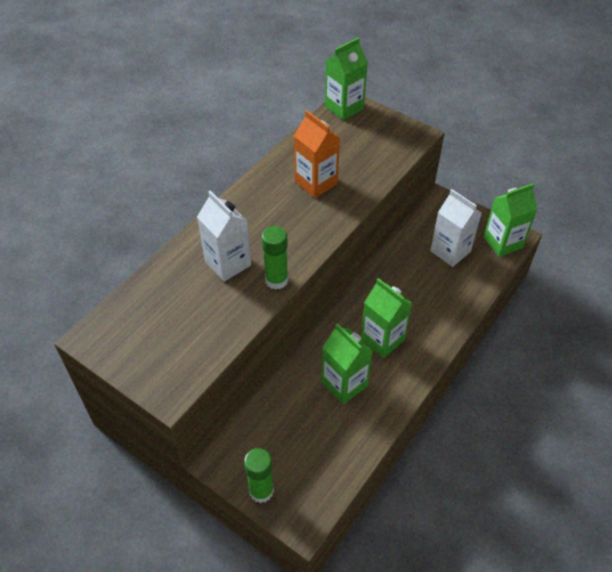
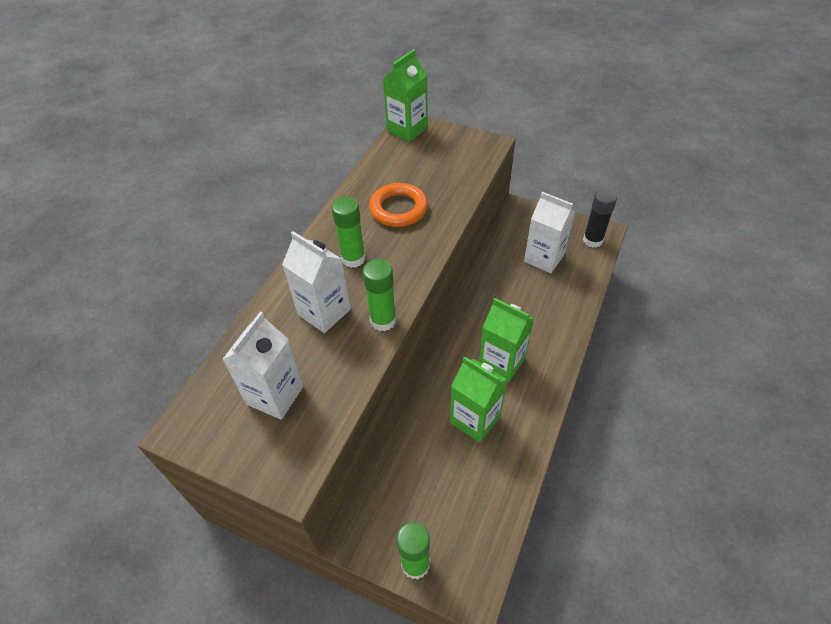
camera: 10 degrees left, 0 degrees up
(171, 325) = (275, 395): none -> white carton
(264, 221) = (353, 258): none -> green glue stick
(316, 183) = (398, 209): orange carton -> orange ring
(503, 242) = (592, 240): green carton -> black glue stick

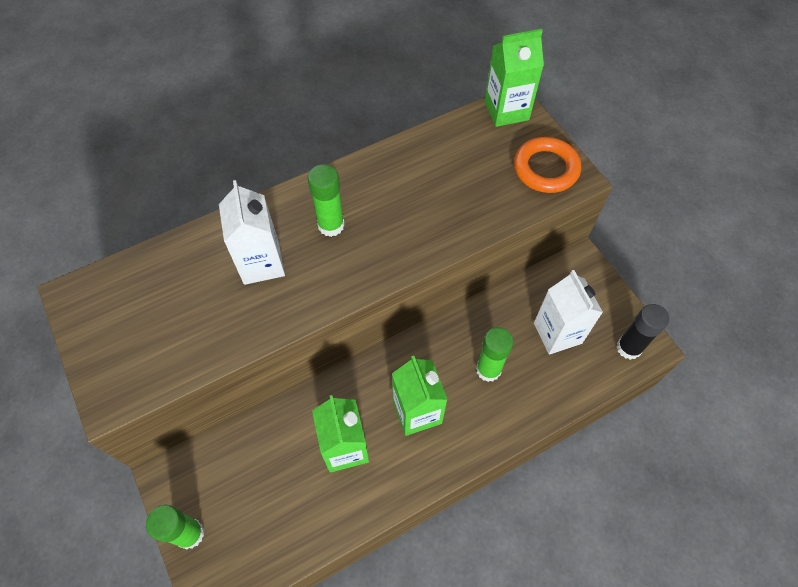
camera: 35 degrees right, 10 degrees up
(275, 395) = (160, 315): white carton -> none
(383, 320) = (301, 307): green glue stick -> green glue stick (488, 369)
(398, 209) = (417, 198): orange ring -> orange ring (546, 168)

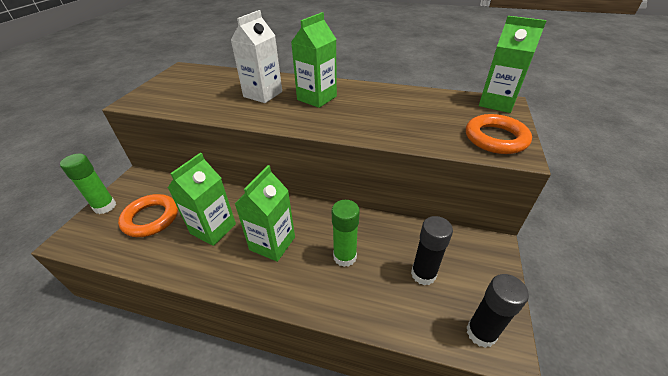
camera: 45 degrees right, 20 degrees down
(265, 496) = (151, 218): none -> orange ring
(331, 225) = (317, 98): green glue stick -> green carton
(557, 333) = (423, 274): white carton -> black glue stick

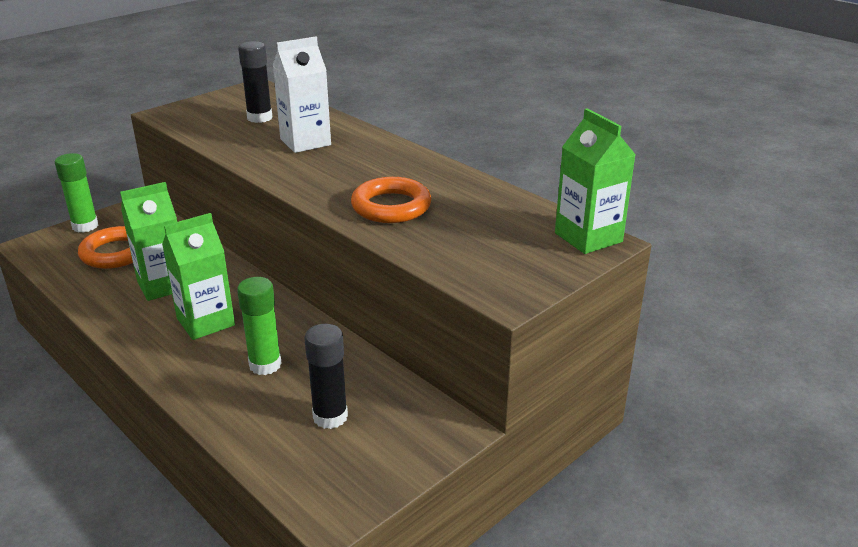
camera: 30 degrees right, 10 degrees down
(317, 98) = (360, 164): green carton -> none
(481, 333) = (323, 491): black glue stick -> black glue stick (259, 118)
(495, 138) = (508, 273): orange ring -> orange ring (391, 206)

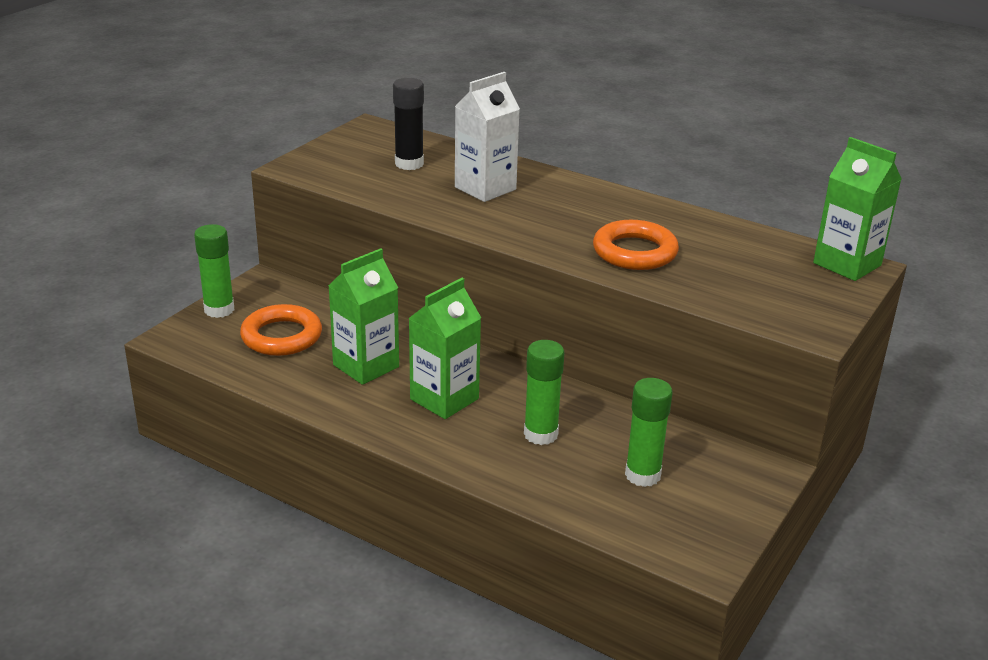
camera: 15 degrees left, 0 degrees up
(330, 417) = (642, 475): black glue stick -> green glue stick

